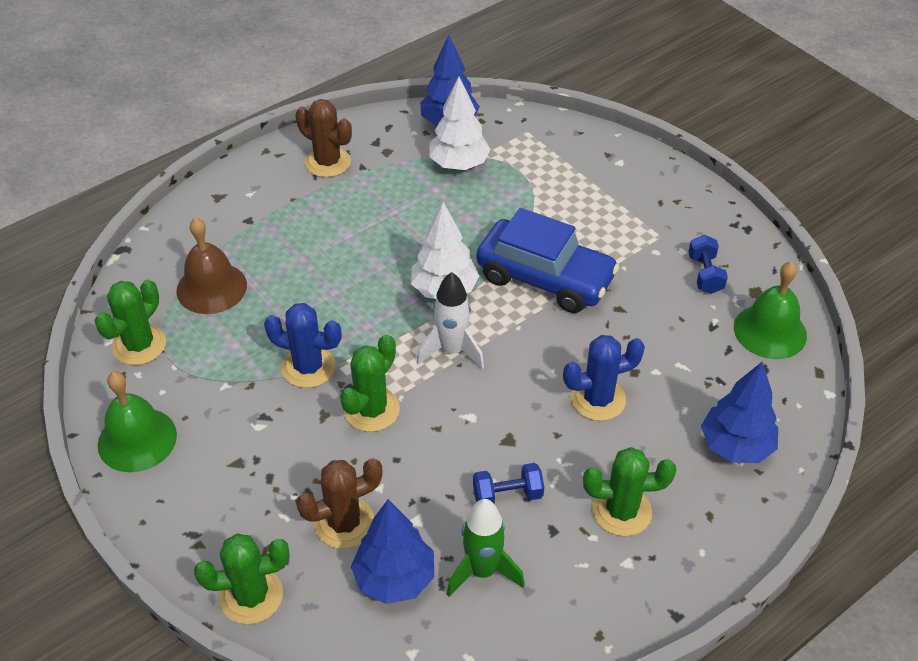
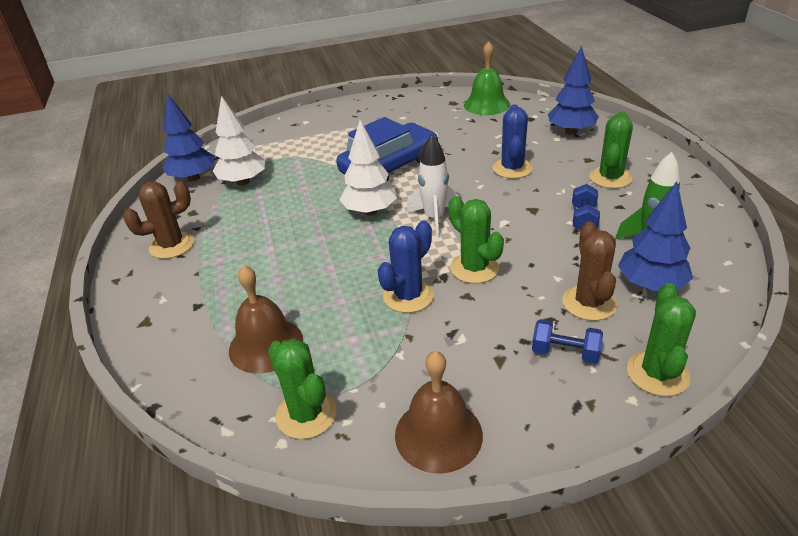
camera: 65 degrees left, 10 degrees down
(137, 439) = (438, 434): green bell -> brown bell
(705, 274) = (428, 114): blue dumbbell -> blue dumbbell (565, 353)

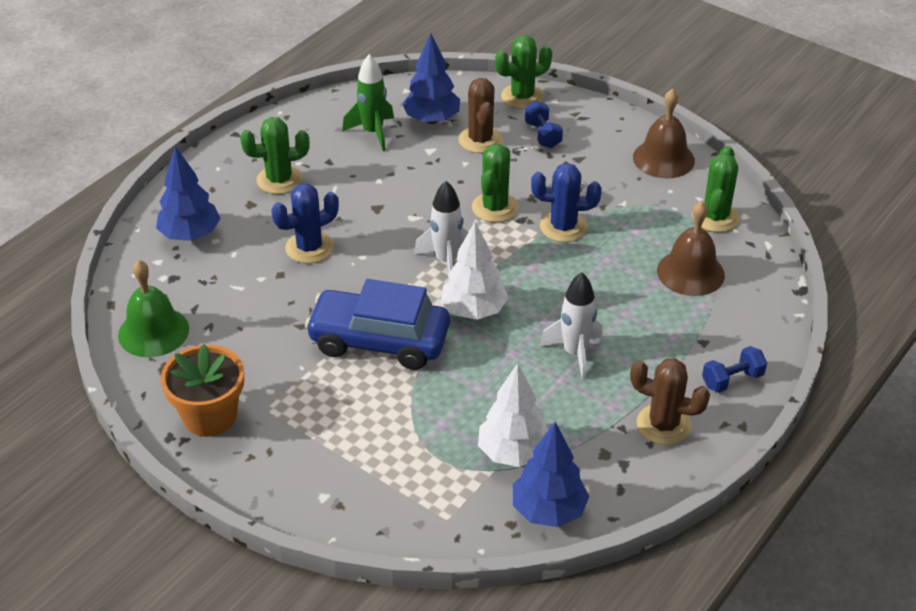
camera: 130 degrees left, 5 degrees up
(276, 237) = (575, 353): none -> white rocket
(400, 106) = (210, 416): none -> orange flower pot
(583, 219) = (367, 174): blue dumbbell -> blue dumbbell (732, 380)
(589, 303) = (480, 140): brown cactus -> brown cactus turned 60 degrees counterclockwise

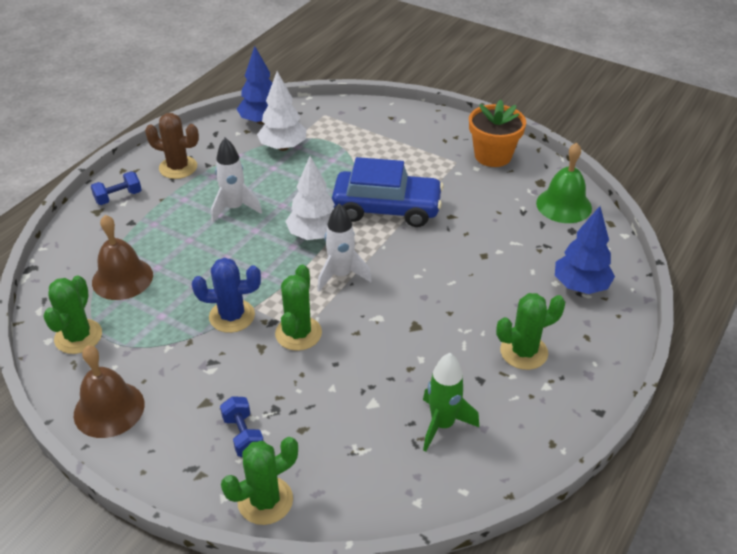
camera: 175 degrees right, 0 degrees up
(309, 248) = (467, 280): blue cactus -> none
(432, 119) = (376, 451): blue tree -> none
(480, 140) = (316, 422): brown cactus -> none

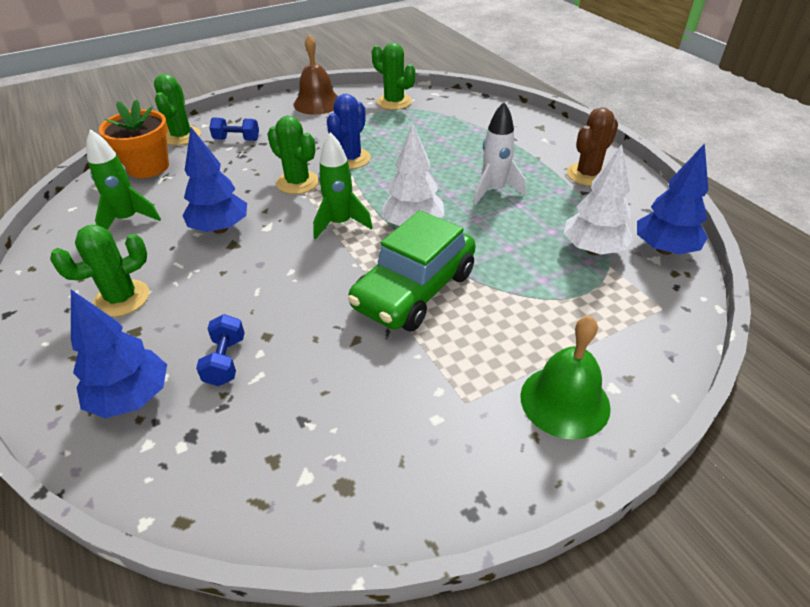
camera: 120 degrees right, 0 degrees up
(118, 197) = (555, 138): blue dumbbell -> blue dumbbell (225, 361)
(122, 278) = (441, 124): brown bell -> none
(341, 275) = (340, 224): white rocket -> green rocket
(387, 208) = (414, 290): blue car -> green car
(403, 346) = (220, 229): none -> blue tree
(493, 156) = (454, 459): orange flower pot -> orange flower pot (148, 167)
(523, 352) = (122, 298): green cactus -> green cactus turned 45 degrees clockwise
(564, 205) = (271, 482): green bell -> green bell (564, 401)

